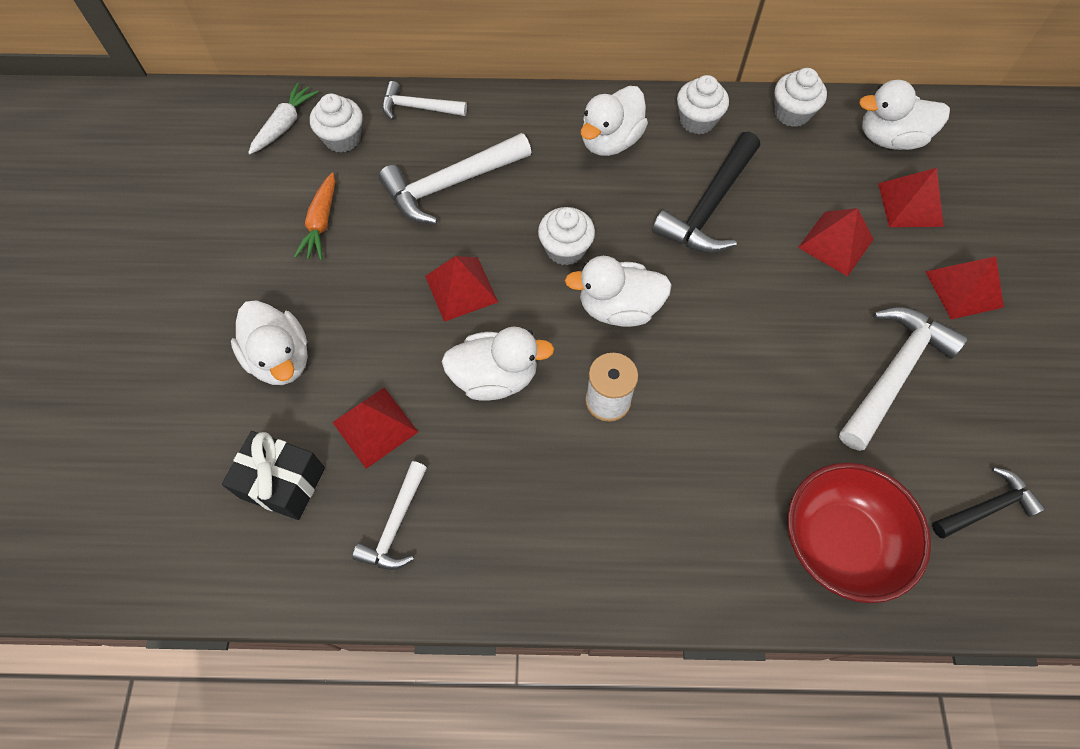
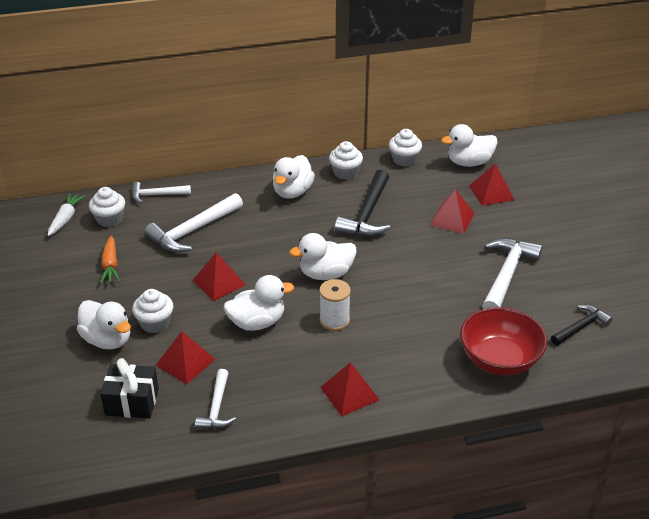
camera: 15 degrees left, 25 degrees down
(565, 249) = (281, 251): white cupcake -> white cupcake (155, 323)
(964, 289) = (536, 227): red pyramid -> red pyramid (349, 393)

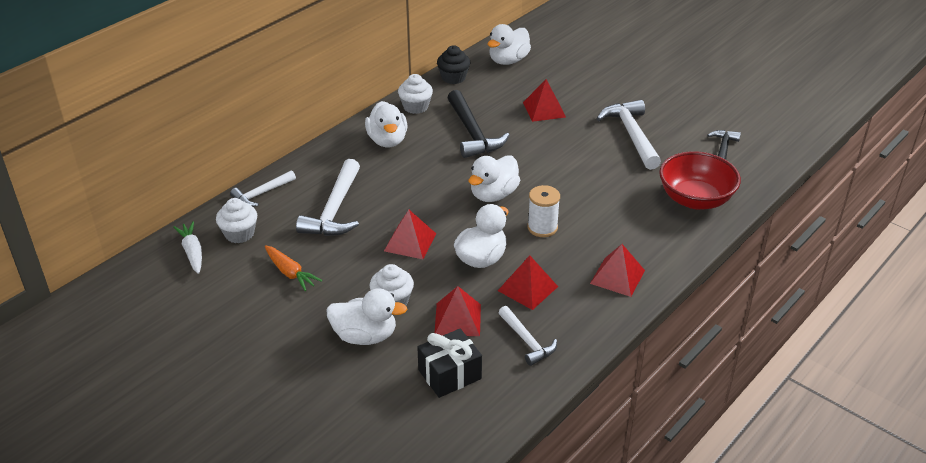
camera: 35 degrees left, 0 degrees up
(404, 160) = (453, 78): white cupcake -> black cupcake
(491, 192) = (551, 77): red pyramid -> red pyramid (528, 288)

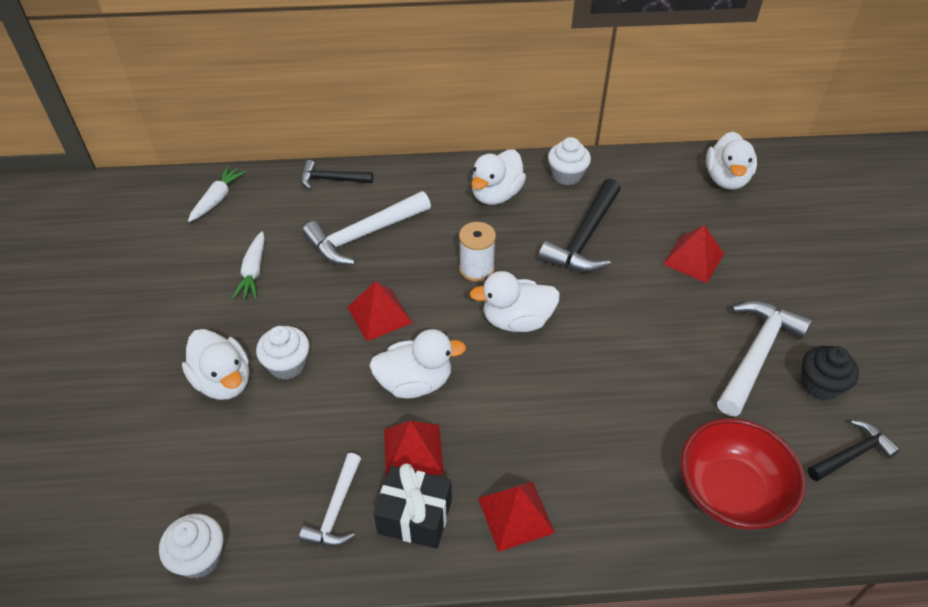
camera: 45 degrees right, 10 degrees up
(239, 234) = (268, 206): white cupcake -> white cupcake (199, 557)
(262, 194) = (331, 179): white hammer -> black hammer
(290, 273) = (253, 272): orange carrot -> white carrot
(449, 374) = (230, 483): black gift -> black gift (415, 516)
(453, 78) = (644, 165): black cupcake -> black cupcake (820, 385)
(457, 319) = (311, 430): red pyramid -> none
(508, 60) = (726, 179): white duck -> white duck turned 75 degrees counterclockwise
(542, 227) = (515, 394): white spool -> white spool (476, 269)

